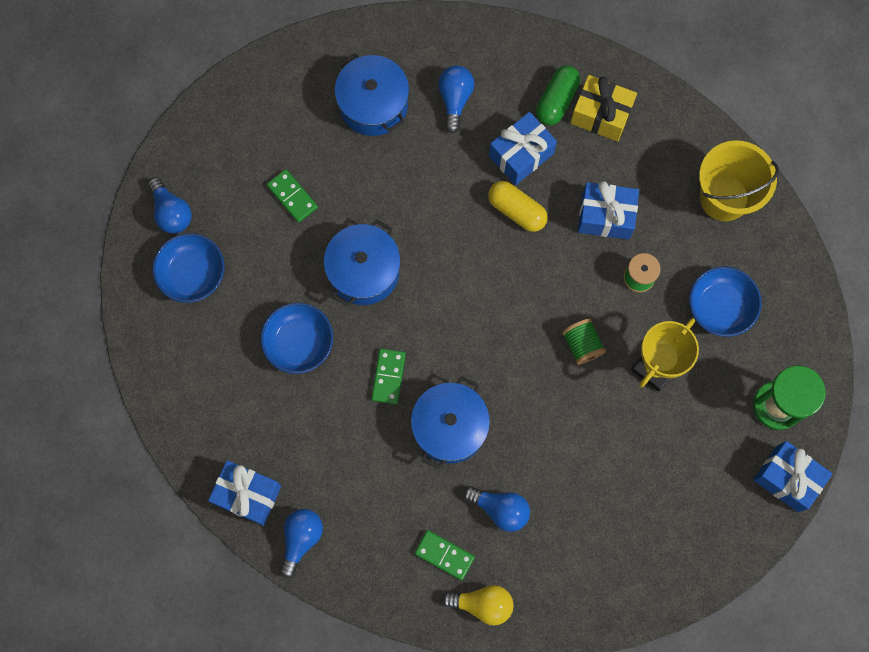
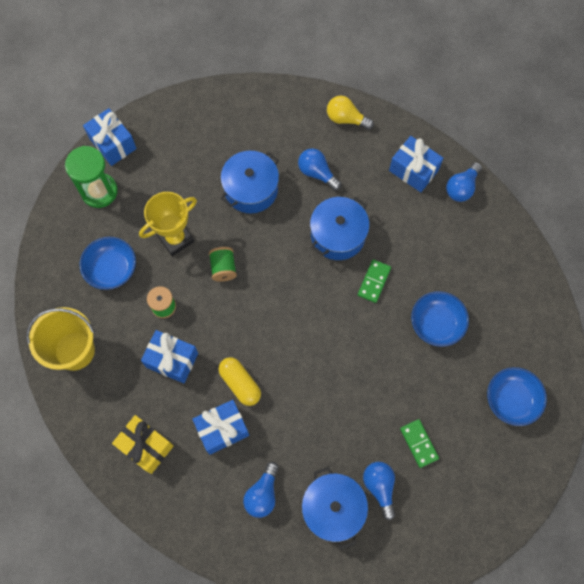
camera: 165 degrees left, 5 degrees down
(171, 212) = (521, 456): blue light bulb -> blue light bulb (379, 487)
(248, 495) = (494, 226): blue gift -> blue gift (413, 170)
(364, 271) = (374, 366): blue pot -> blue pot (251, 189)
(444, 555) = (364, 154): green domino -> none
(556, 100) = (178, 469): green capsule -> none

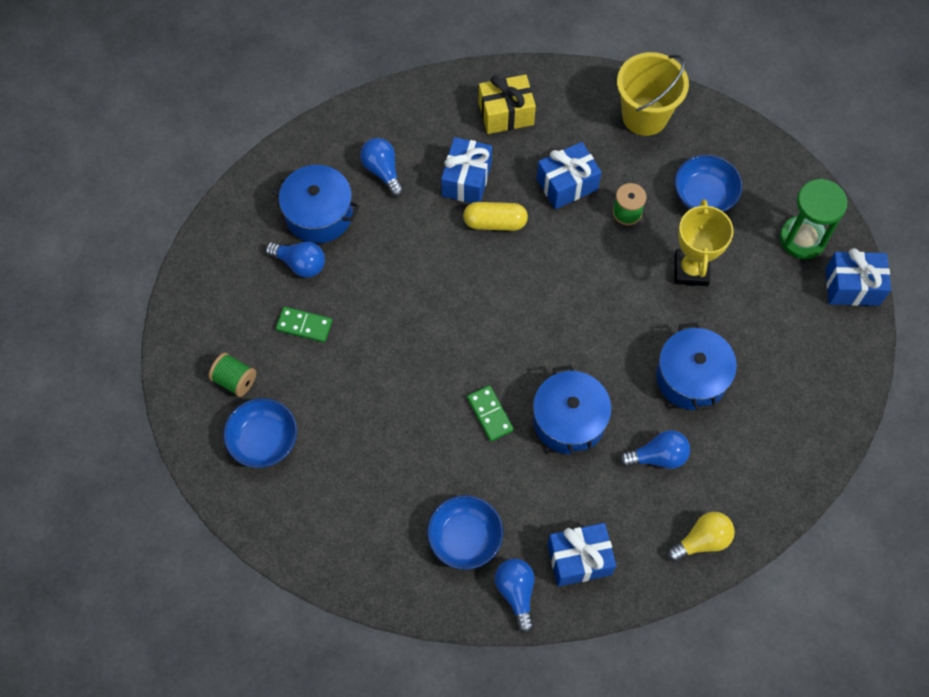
camera: 130 degrees right, 5 degrees down
(223, 268) = (623, 289): green spool -> green spool (235, 380)
(436, 324) = (396, 436): blue bowl -> blue bowl (465, 538)

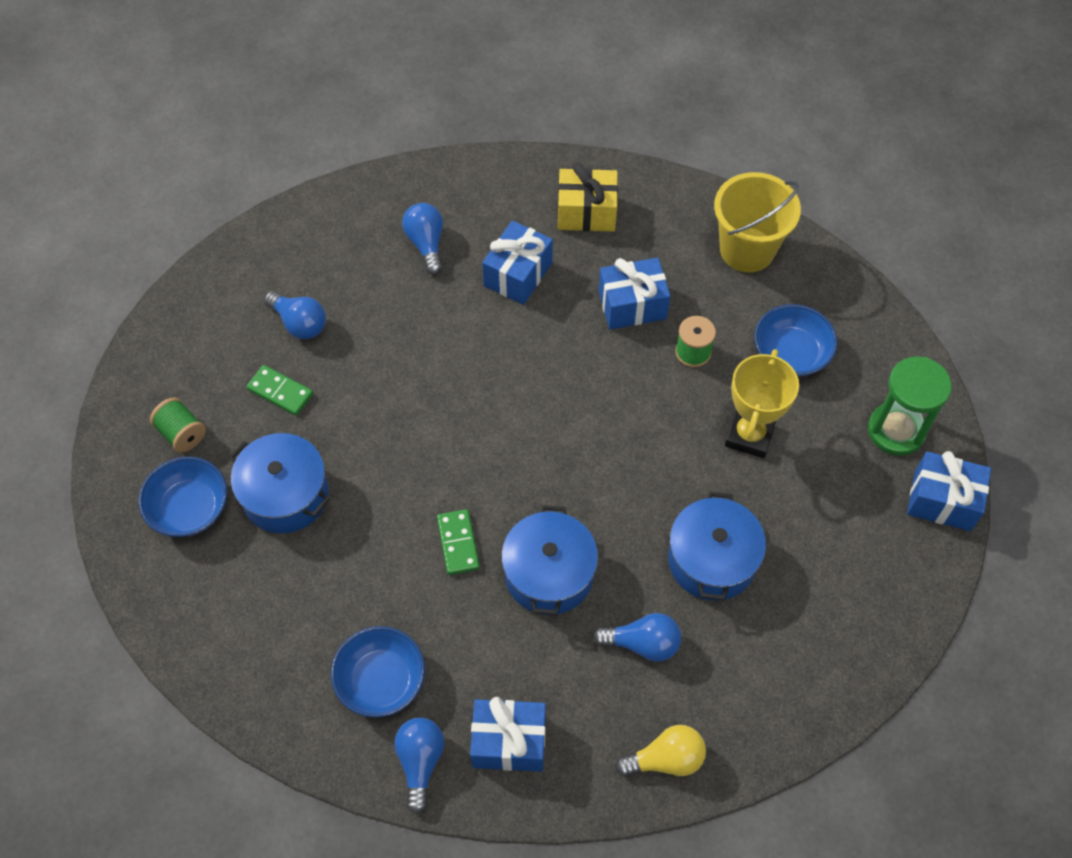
camera: 15 degrees right, 5 degrees down
(319, 214) = (339, 274): blue pot -> blue pot (285, 495)
(495, 222) = (535, 328): yellow capsule -> none

